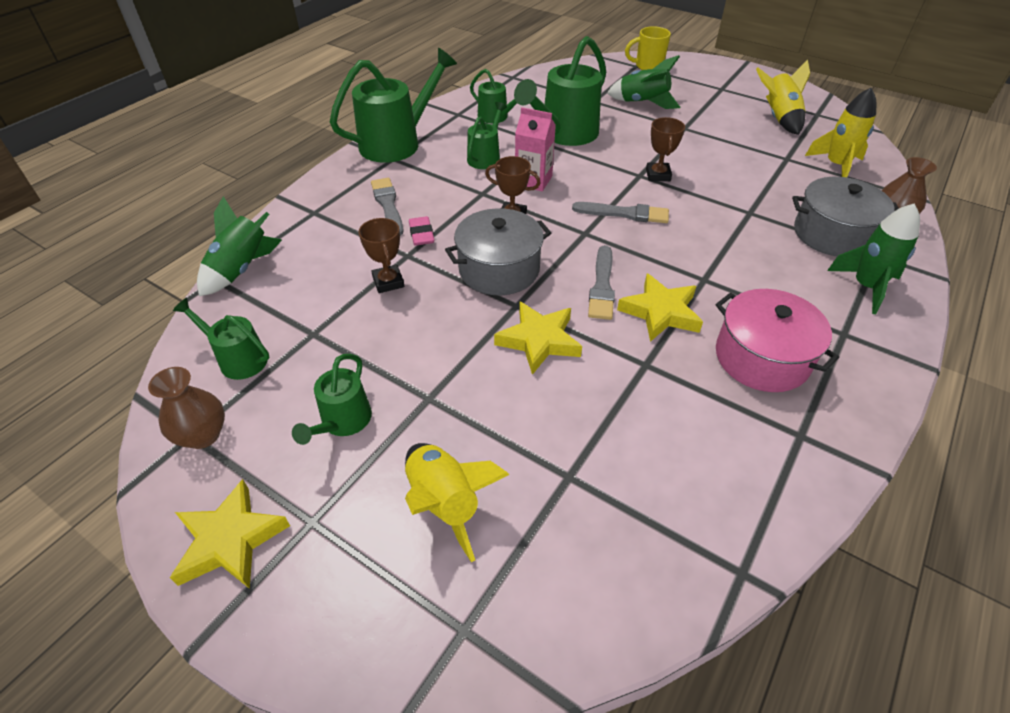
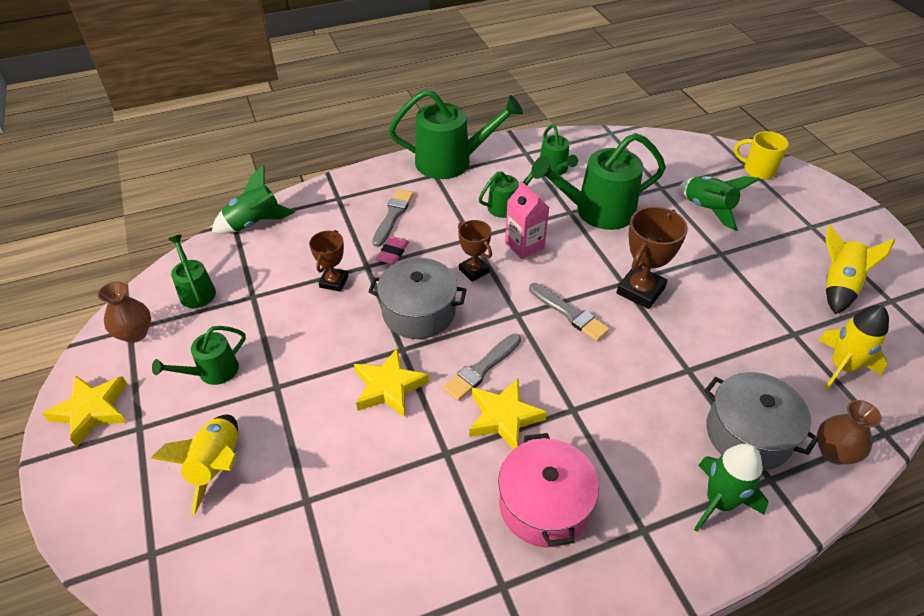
camera: 35 degrees right, 0 degrees up
(658, 175) = (640, 290): brown trophy -> brown trophy, size x1.59

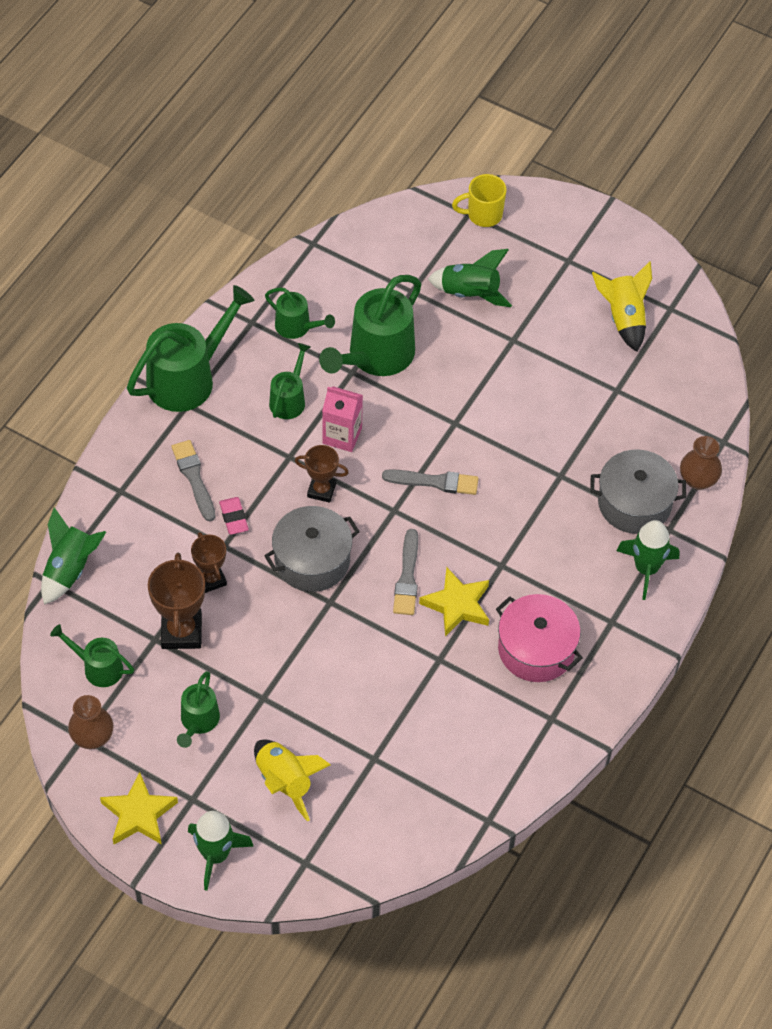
camera: 40 degrees left, 10 degrees up
(99, 488) = (215, 855): none -> green rocket
(389, 387) = (350, 639): yellow star -> none
(640, 290) = (474, 422): brown trophy -> brown trophy (181, 631)
(841, 367) = (666, 400): yellow rocket -> none

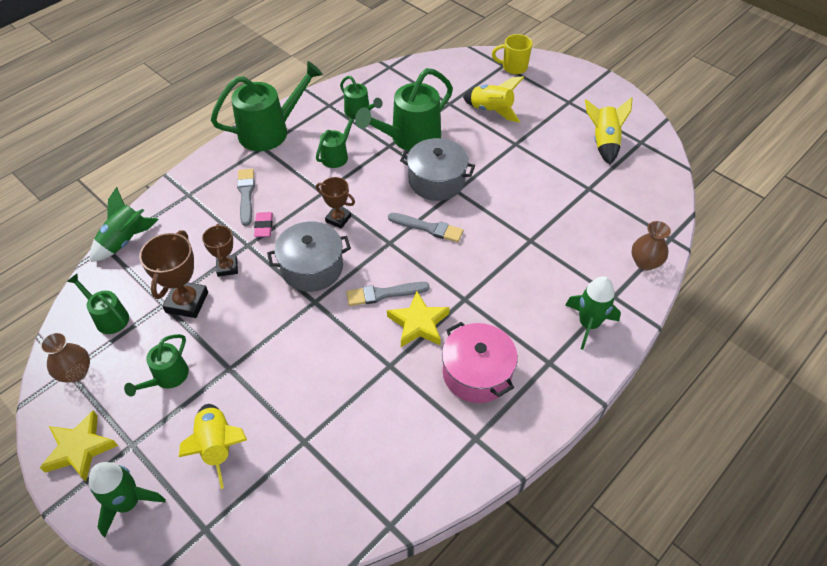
camera: 15 degrees right, 5 degrees down
(342, 435) = (367, 185): pink carton -> none
(407, 577) = (384, 294): grey brush -> grey brush turned 60 degrees clockwise
(470, 293) = (491, 111): green rocket -> yellow rocket
(634, 503) = (588, 271): grey pot -> grey pot (436, 181)

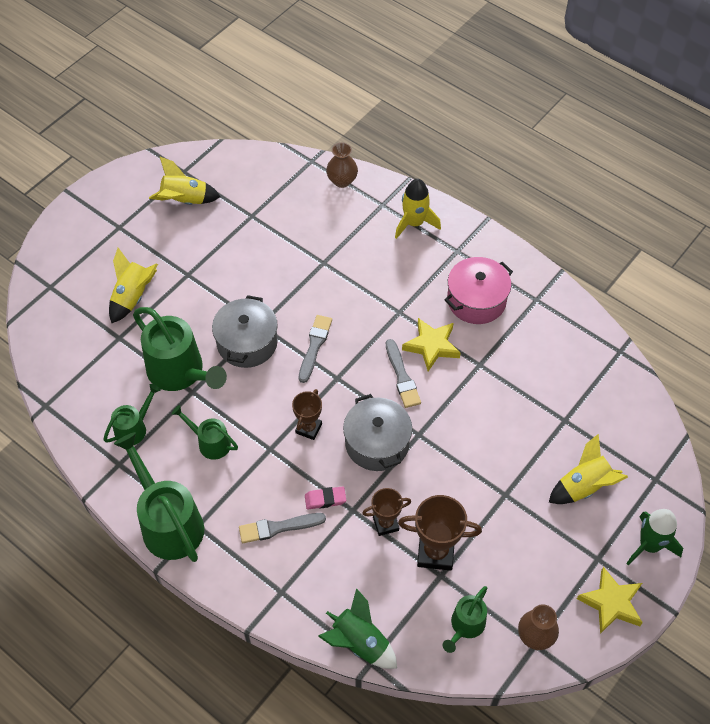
camera: 95 degrees left, 5 degrees up
(167, 378) = (525, 547): green watering can -> none
(513, 67) = (54, 277): yellow mug -> none
(588, 324) = (414, 223): green rocket -> yellow rocket

